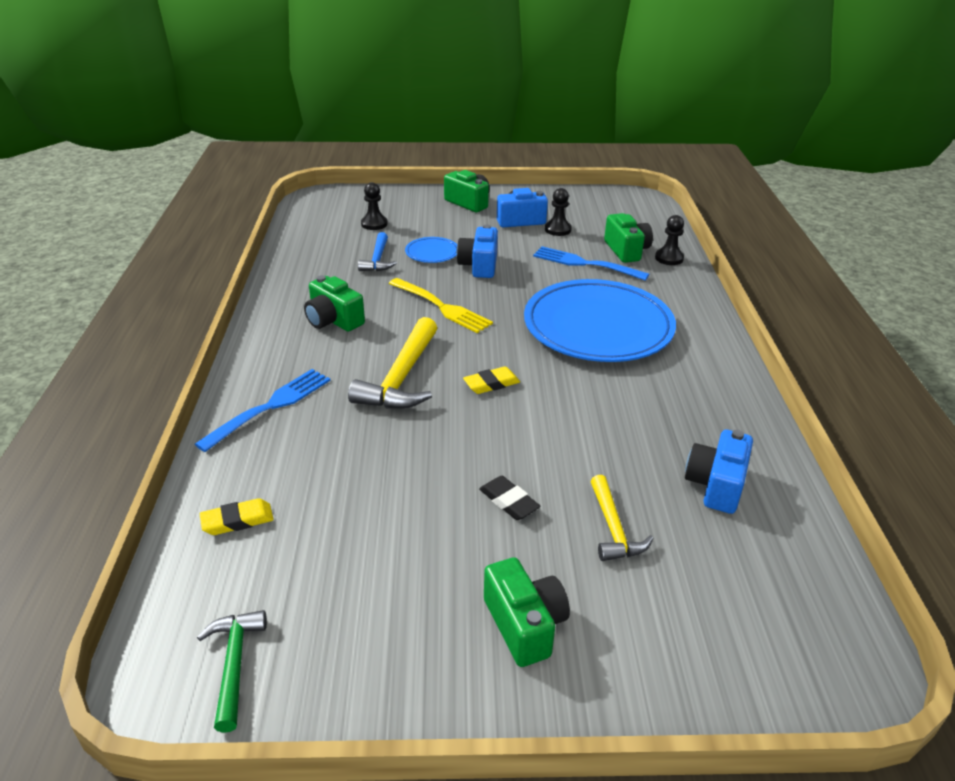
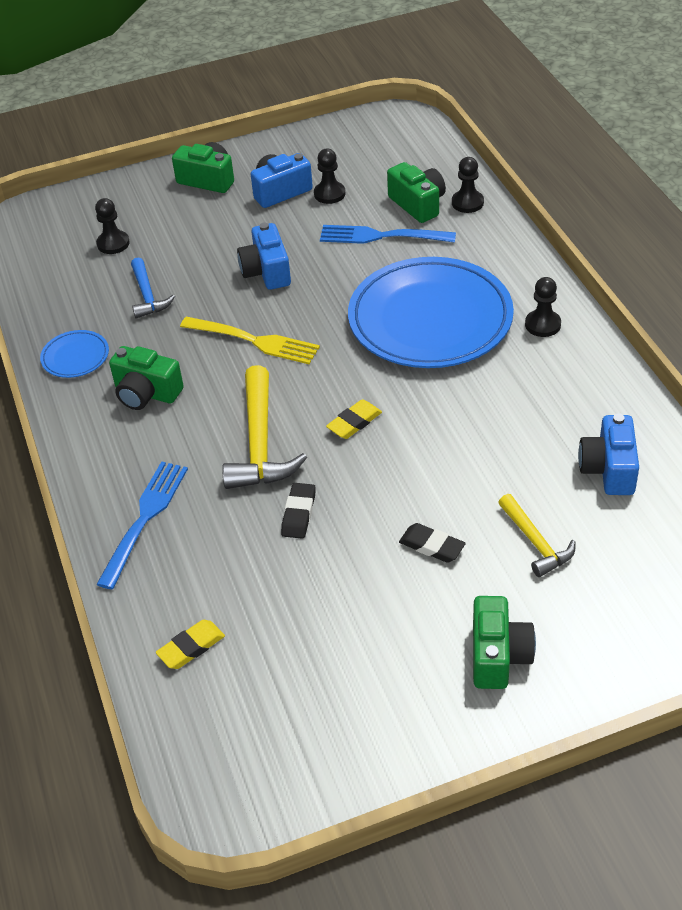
camera: 15 degrees left, 10 degrees up
(234, 664) = (273, 773): green hammer -> none
(402, 439) = (298, 513): none -> black eraser
(432, 253) = (204, 268): blue plate -> blue plate (75, 357)
(524, 625) = (498, 656): green camera -> green camera turned 45 degrees clockwise
(698, 354) = (542, 324): none -> black pawn

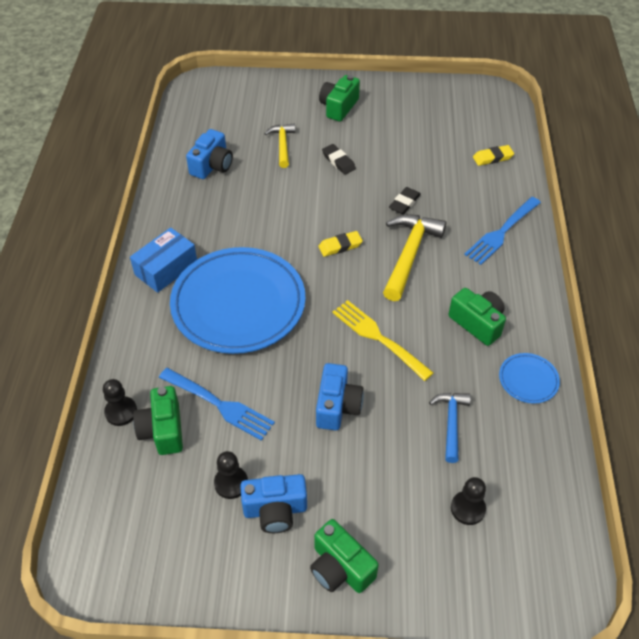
camera: 160 degrees left, 5 degrees up
(542, 324) = (166, 268): black pawn -> blue box

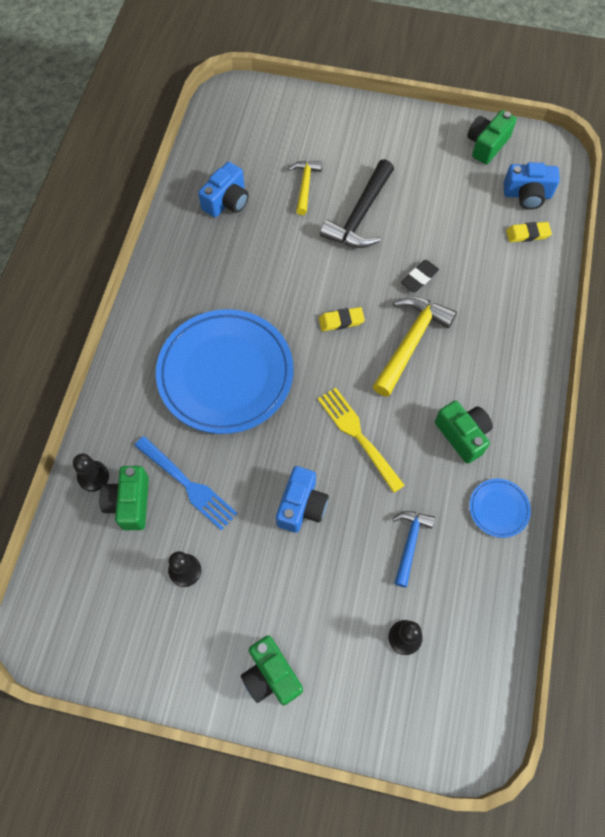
camera: 10 degrees right, 15 degrees up
(166, 268) = (160, 321): blue box -> none
(275, 510) = (221, 606): blue camera -> blue camera (527, 195)
(338, 107) = (374, 144): green camera -> green camera (487, 145)
(338, 161) = (360, 215): black eraser -> black hammer
(502, 232) = (514, 329): blue fork -> none

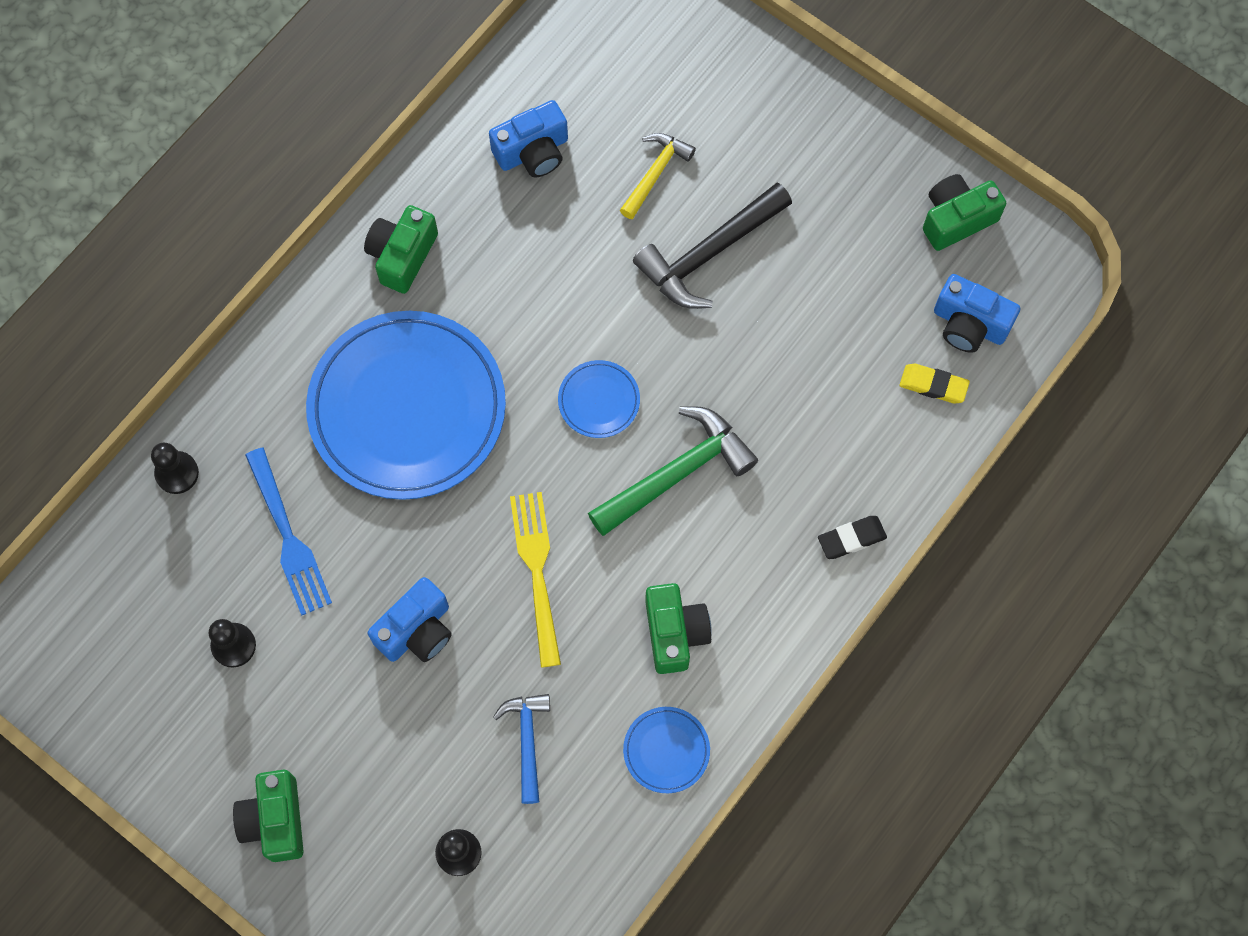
camera: 25 degrees right, 5 degrees up
(130, 503) = (206, 528): green camera -> green camera (402, 255)
(341, 321) = (599, 401): yellow eraser -> blue plate
(410, 342) = (676, 473): yellow hammer -> green hammer
(410, 543) = (527, 741): blue hammer -> blue hammer turned 45 degrees counterclockwise
(419, 278) = (740, 385): black eraser -> black eraser (851, 539)

